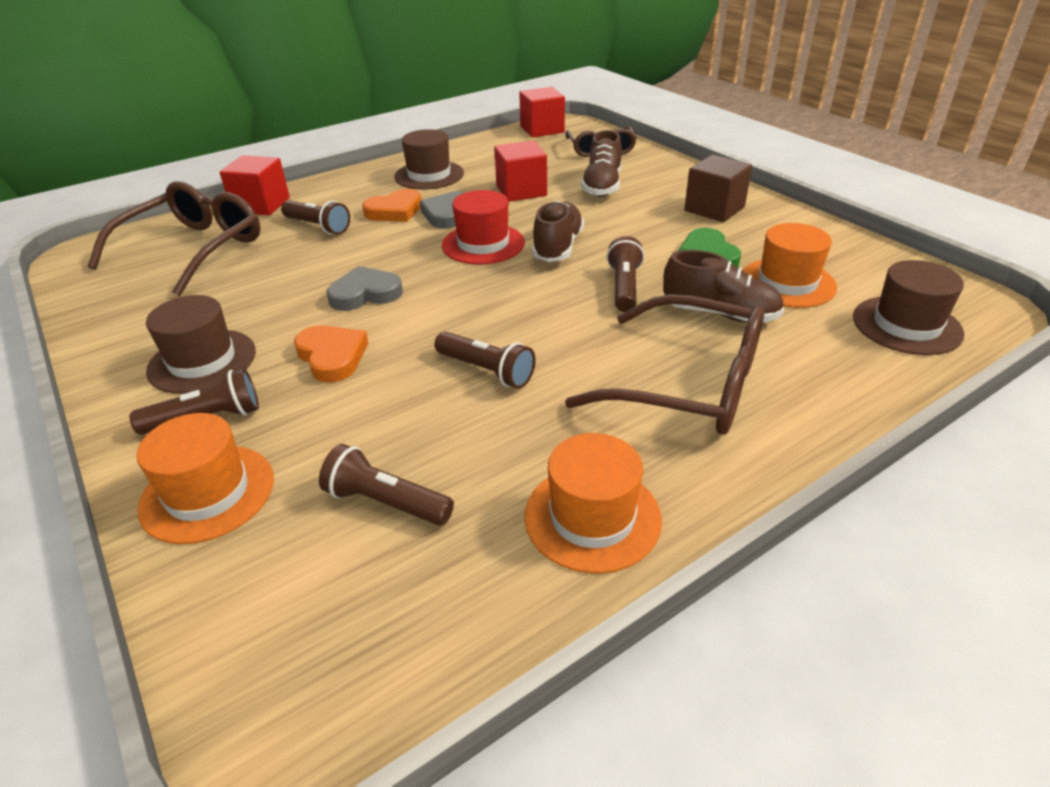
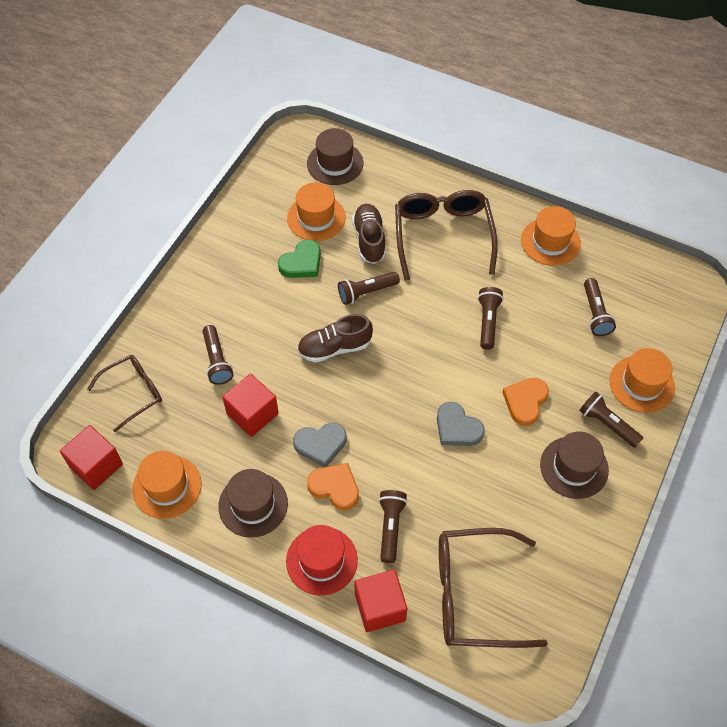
camera: 120 degrees left, 20 degrees up
(483, 244) = (355, 395): red hat -> red hat (321, 560)
(491, 148) = (167, 486): none -> orange hat
(602, 186) = (217, 361): brown shoe -> brown flashlight
(714, 209) = (227, 277): brown cube -> none

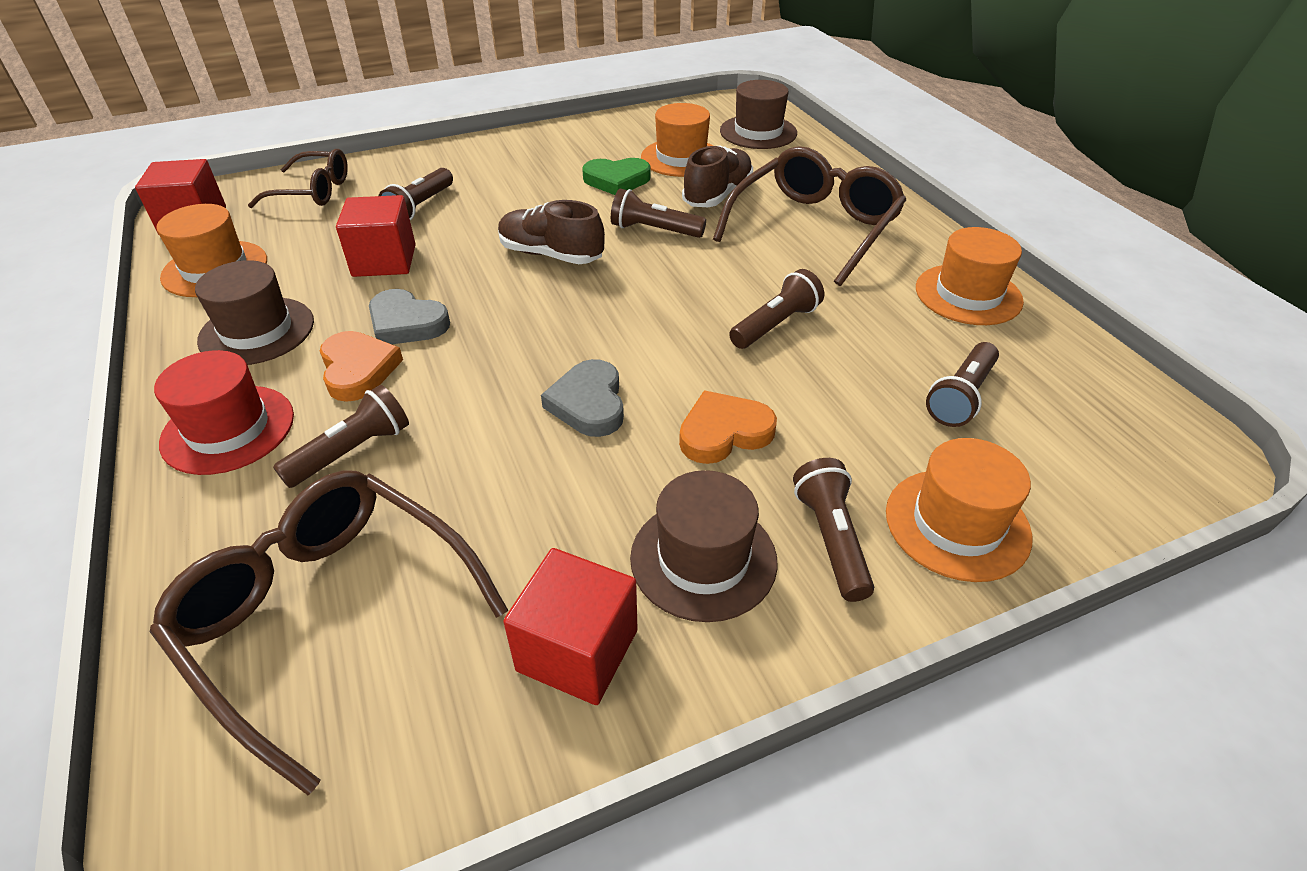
camera: 40 degrees right, 15 degrees down
(380, 607) = (200, 530): red cube -> red cube (577, 650)

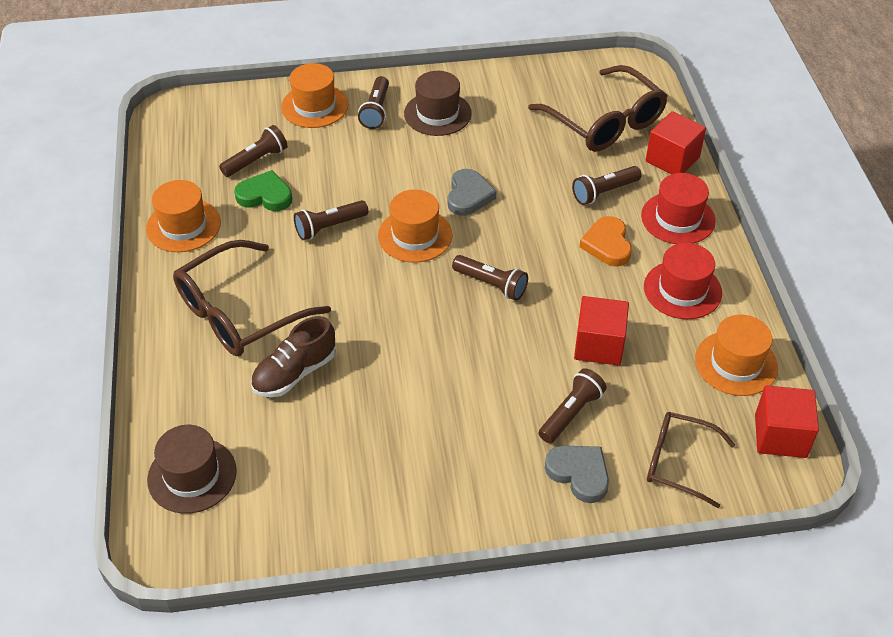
camera: 165 degrees left, 5 degrees up
(257, 331) = (682, 290): brown hat -> red hat
(406, 323) = (578, 276): grey heart -> grey heart (579, 474)
(551, 255) = (464, 325): brown shoe -> none
(577, 650) = (502, 94): red cube -> red cube (672, 159)
(617, 180) = (378, 416): green heart -> green heart (265, 195)
(654, 230) = (371, 337): brown flashlight -> brown flashlight (491, 284)
(681, 158) = (299, 442): orange hat -> orange hat (415, 235)
(724, 432) = (399, 165): orange heart -> none

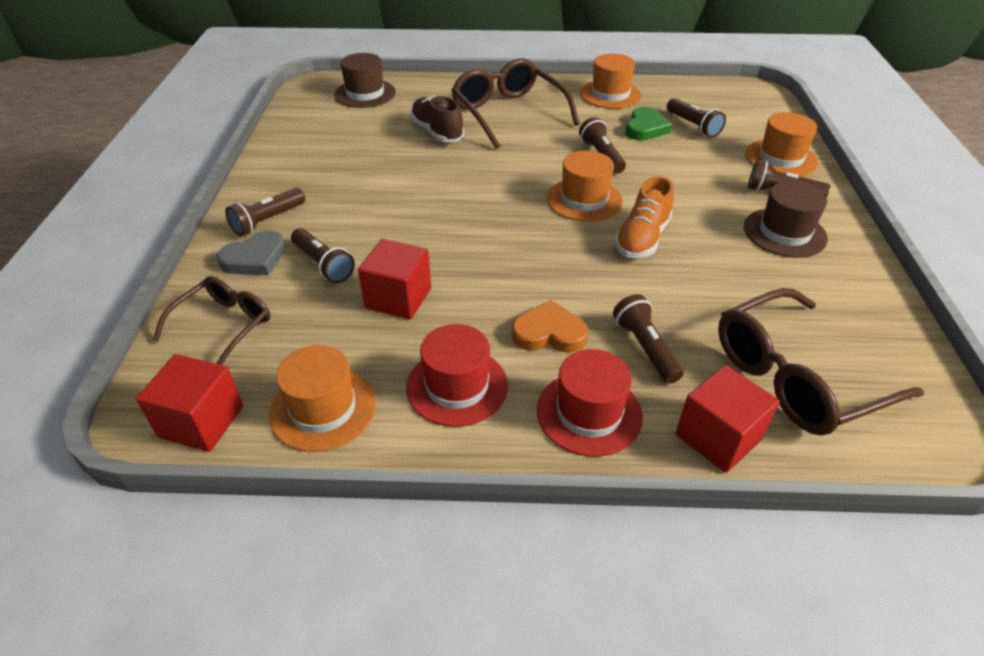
camera: 100 degrees right, 5 degrees down
(468, 196) = (642, 239): grey heart -> orange shoe
(491, 284) = (506, 238): brown flashlight -> brown flashlight (267, 220)

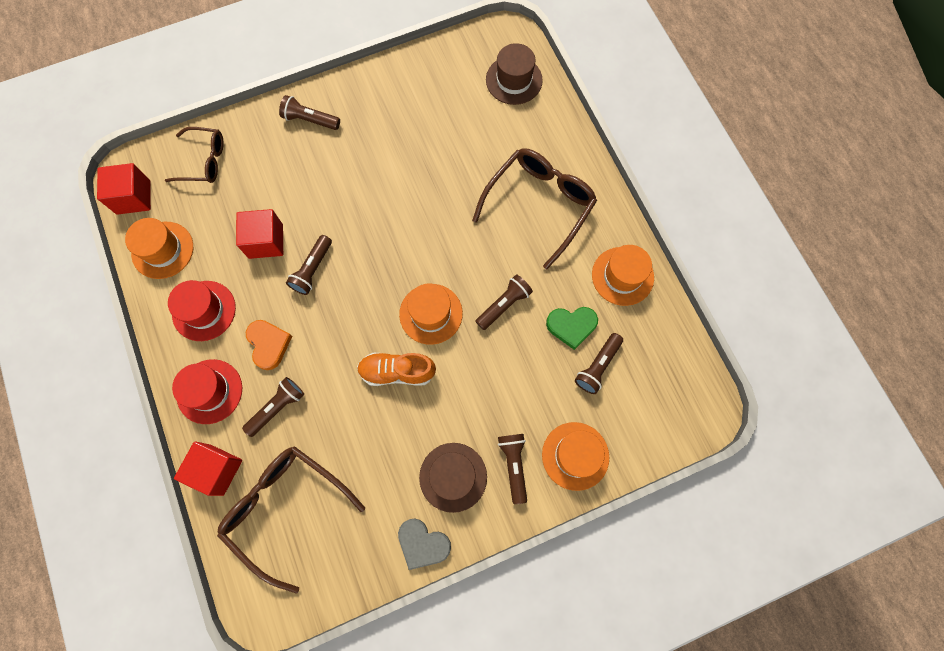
camera: 65 degrees right, 30 degrees up
(255, 258) = (269, 138): grey heart -> grey heart (422, 544)
(323, 264) = (279, 180): brown flashlight -> brown flashlight (312, 269)
(437, 132) = (479, 165): brown shoe -> none

